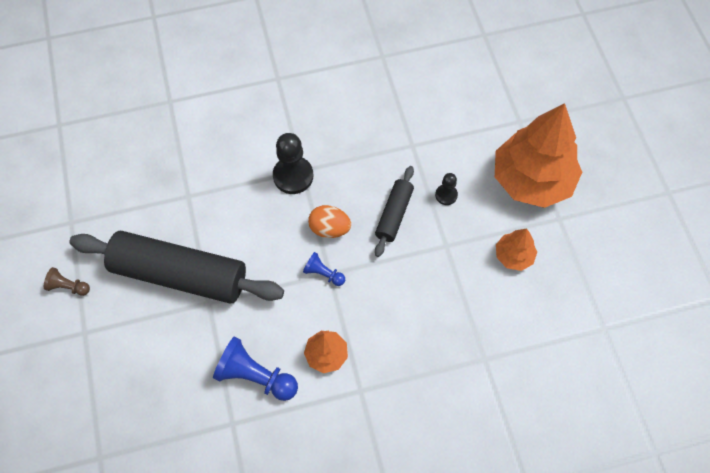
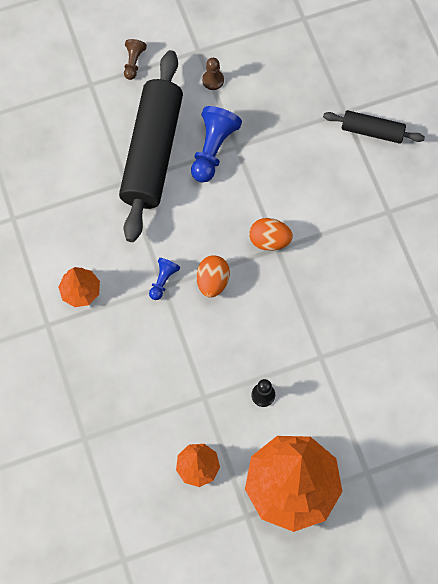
camera: 85 degrees right, 5 degrees up
(109, 211) = (213, 80): none -> brown pawn
(255, 376) = (57, 232): blue pawn -> blue pawn (213, 149)
(293, 176) = (269, 240): black pawn -> orange egg
(394, 214) = (234, 343): black rolling pin -> black rolling pin (372, 131)

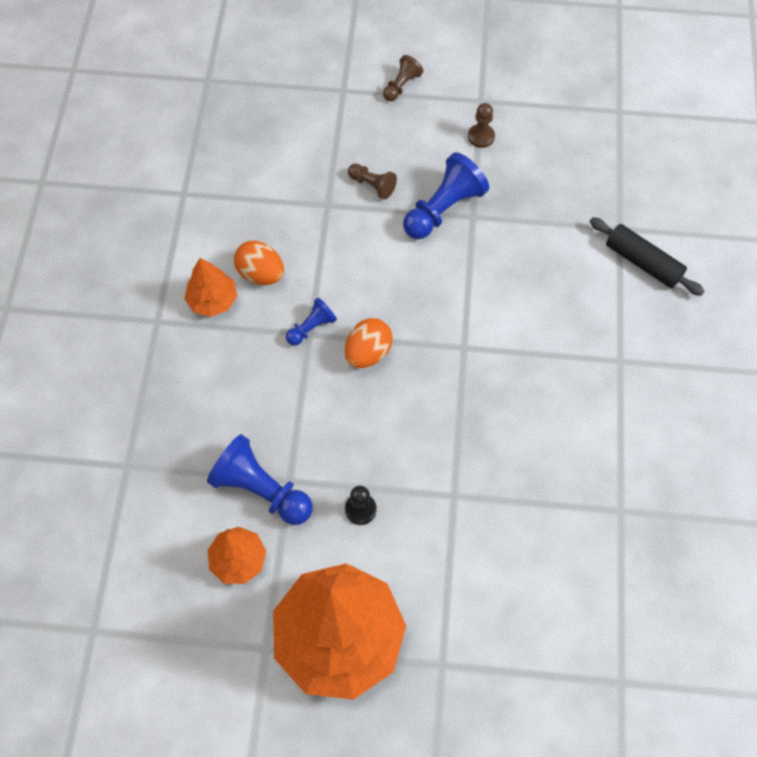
camera: 25 degrees right, 5 degrees down
(152, 152) = (372, 185): black rolling pin -> brown pawn
(188, 412) = (261, 490): none -> blue pawn
(269, 240) = (458, 334): orange egg -> orange egg (261, 274)

